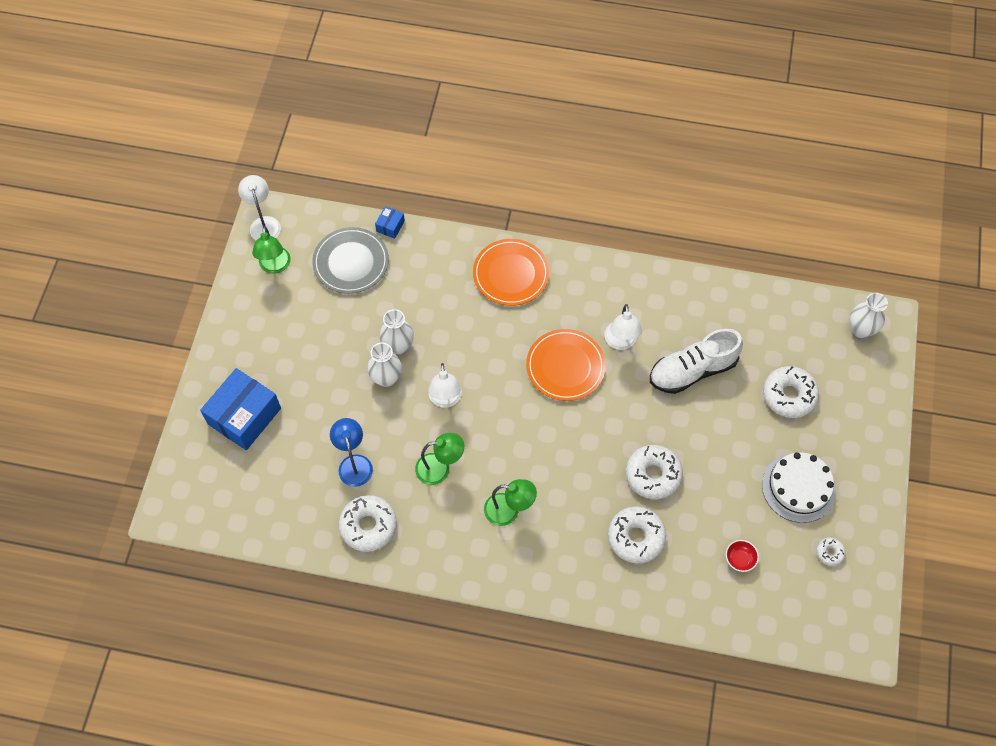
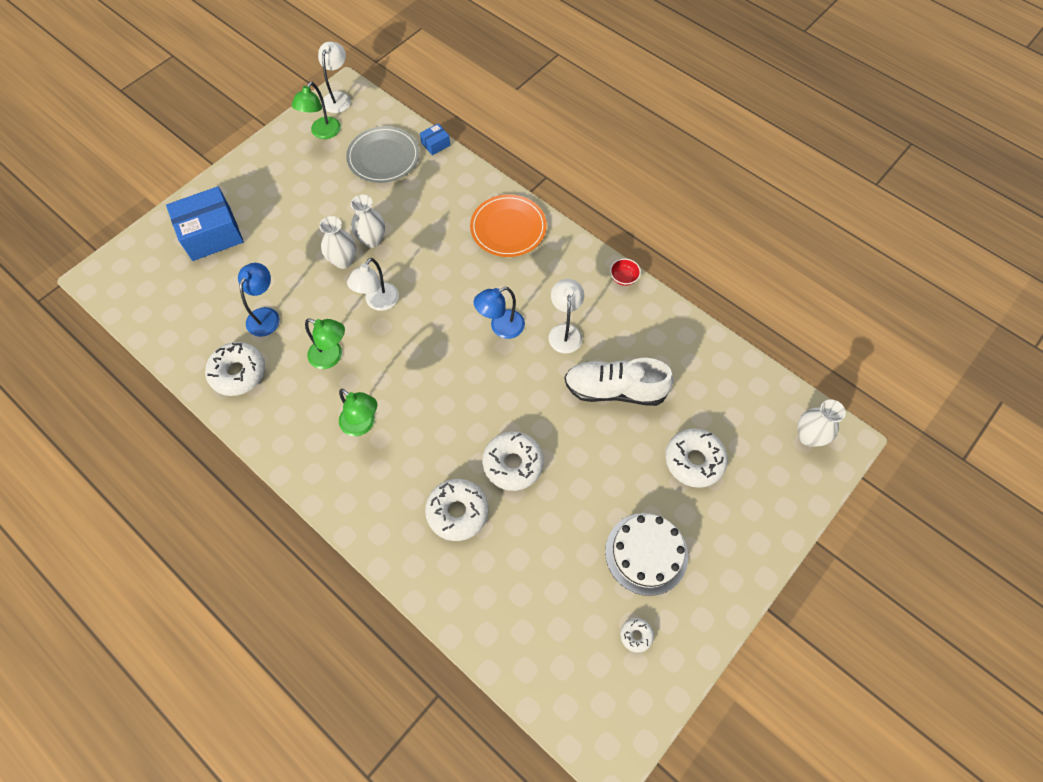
camera: 30 degrees right, 0 degrees up
(565, 366) = (501, 327): orange plate -> blue lamp
(620, 342) = (565, 331): white lamp -> white lamp turned 150 degrees clockwise
(739, 559) = (541, 589): red bowl -> red bowl (623, 278)

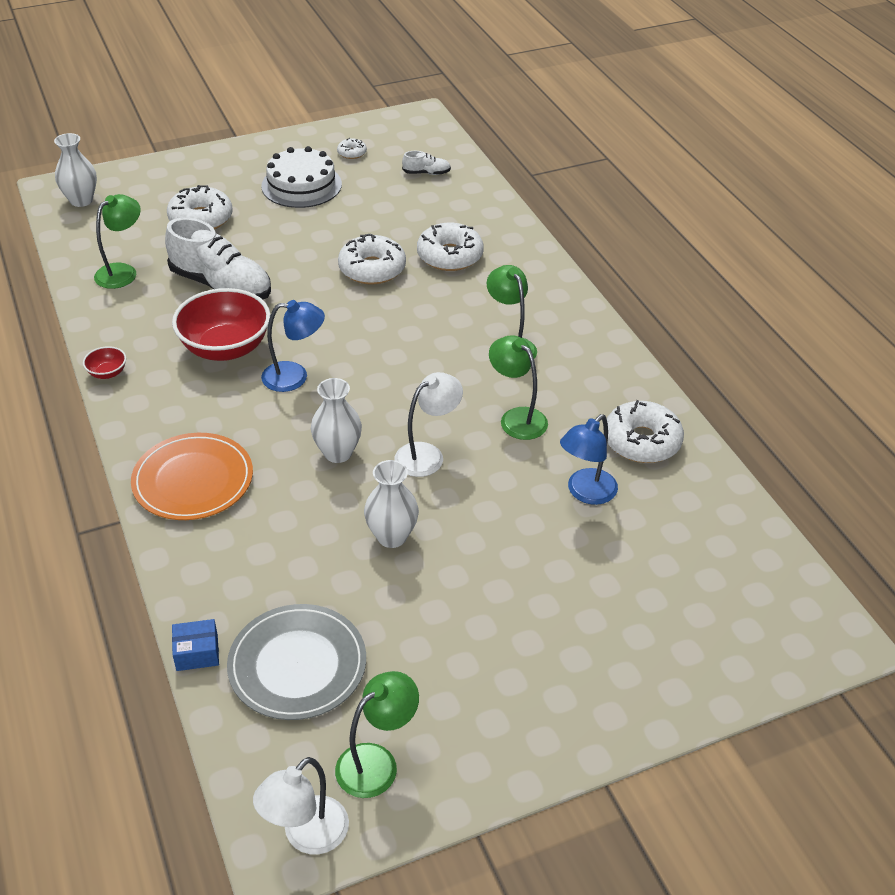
camera: 155 degrees left, 20 degrees down
(211, 234) = (637, 641): blue box -> none
(343, 261) = (448, 523): white vase -> white vase (338, 453)
(543, 636) = (426, 173): none -> white shoe
(565, 331) = (225, 348): white lamp -> red bowl
(698, 370) = (122, 272): none -> green lamp

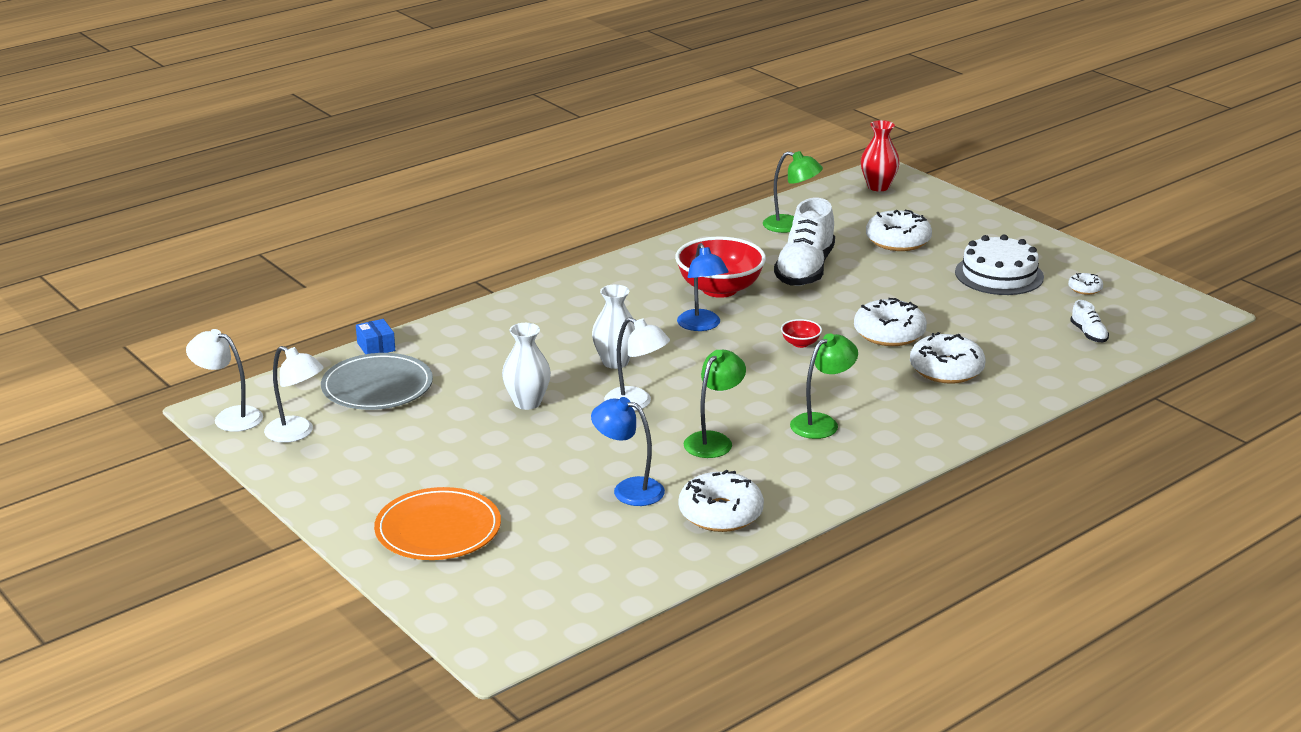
camera: 75 degrees right, 15 degrees down
(81, 200) = (878, 187): white vase -> red vase
(107, 373) = (655, 250): red bowl -> red bowl (800, 343)
(193, 480) = (550, 309): orange plate -> orange plate (438, 529)
(377, 762) = (297, 433): green lamp -> white lamp

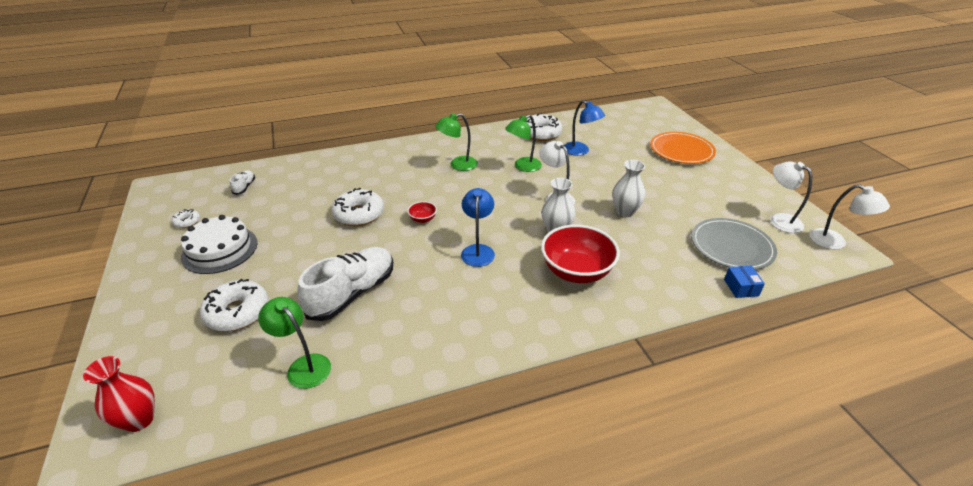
camera: 160 degrees left, 10 degrees up
(719, 289) = (438, 287): red bowl -> red bowl (576, 271)
(946, 369) = (356, 181): white donut -> none

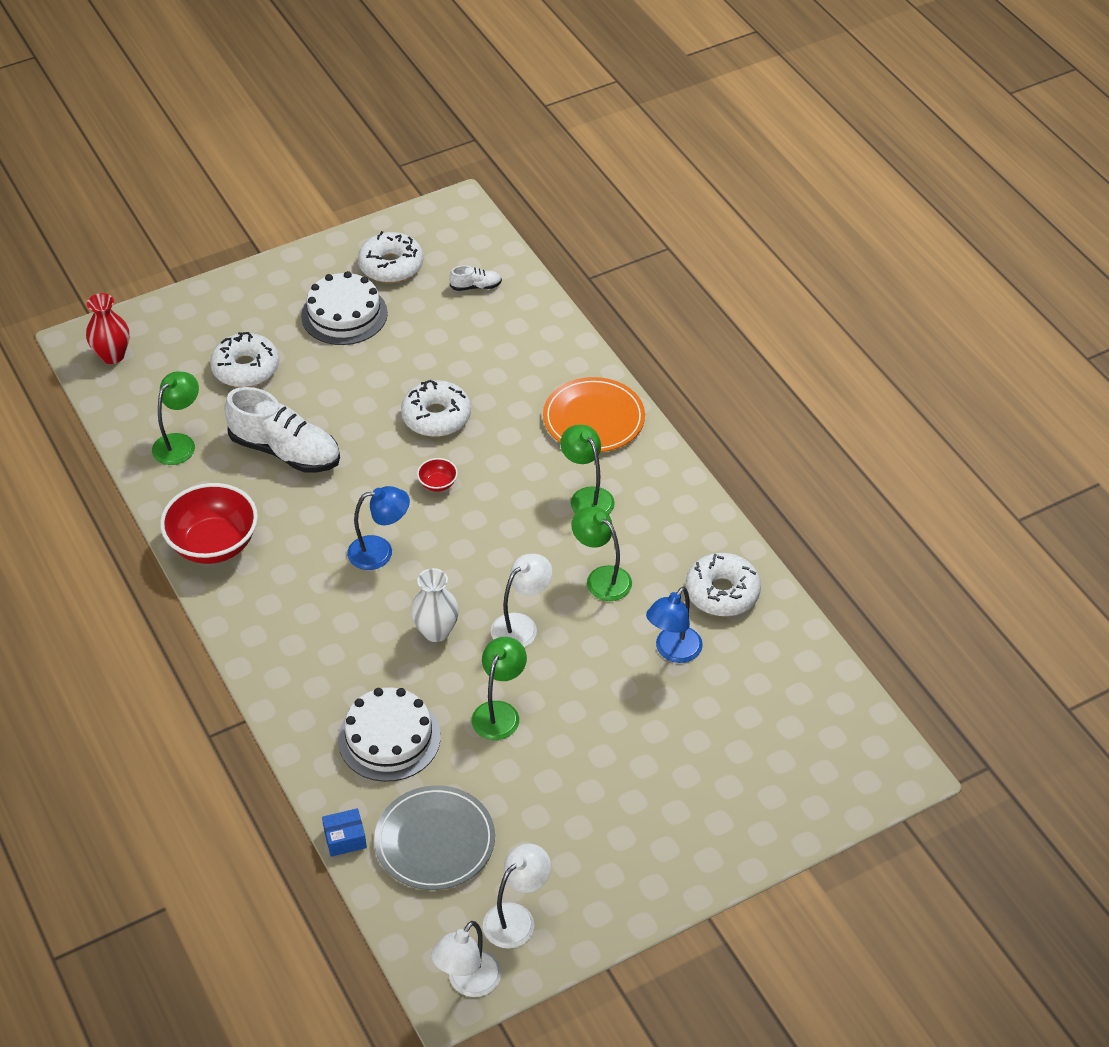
camera: 80 degrees right, 10 degrees up
(187, 222) = (391, 266): white donut -> white donut, size x2.02
(576, 271) = (353, 657): red bowl -> red bowl (213, 544)
(625, 212) = (499, 712): white vase -> green lamp
(649, 259) = (389, 738): none -> white cake
(681, 150) = (716, 803): orange plate -> orange plate (593, 418)

